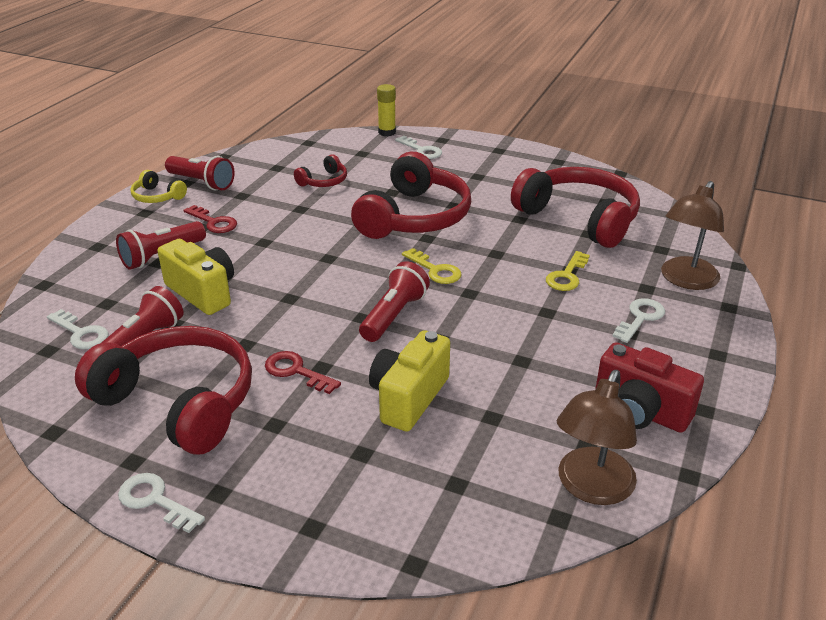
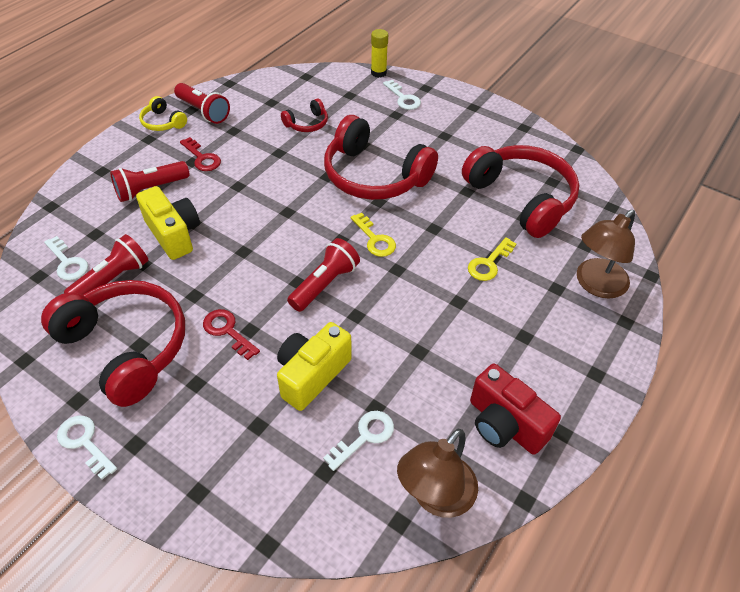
camera: 10 degrees right, 15 degrees up
(414, 217) = (374, 176): red headphones -> red headphones turned 90 degrees clockwise
(640, 318) = (539, 322): white key -> white key (364, 437)

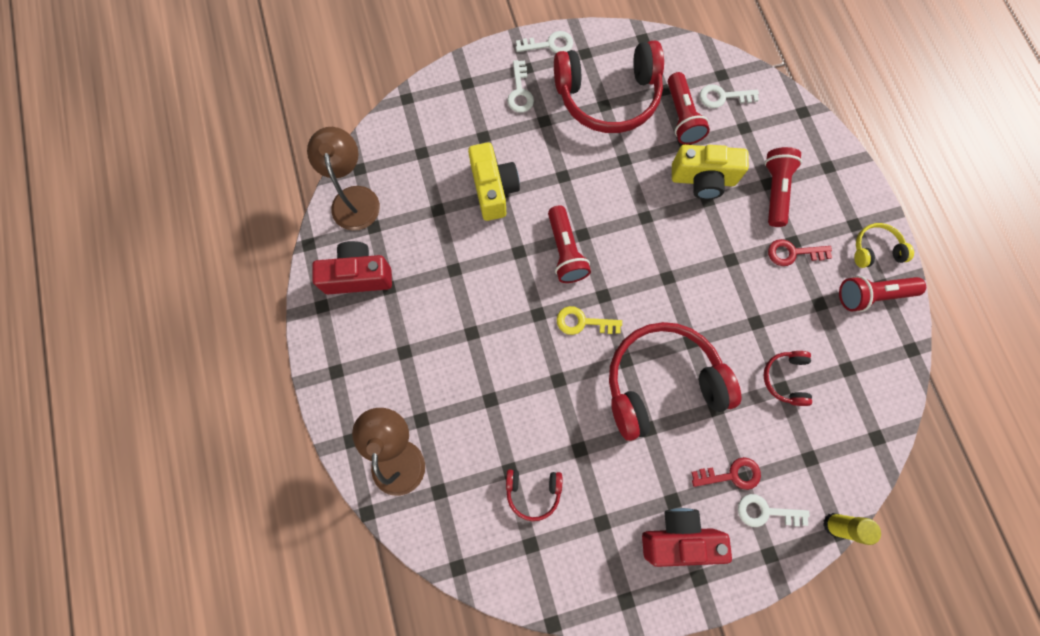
camera: 130 degrees right, 25 degrees up
(228, 331) = (572, 162): red key -> red key (731, 475)
(364, 437) = (423, 188): white key -> white key (520, 92)
(462, 124) = (678, 537): none -> red camera
(489, 263) = (487, 390): yellow key -> none
(521, 198) = (533, 492): red headphones -> red headphones, size x0.45

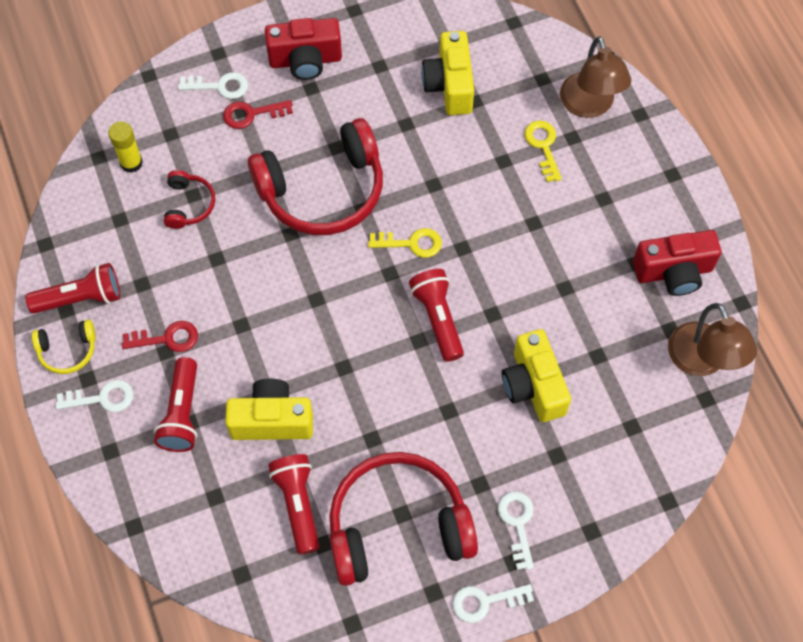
camera: 175 degrees right, 10 degrees down
(450, 412) = (543, 146): none -> yellow key
(533, 492) = (449, 85): red headphones -> yellow camera
(723, 97) = (241, 539): white key -> white key (102, 398)
(834, 524) = (153, 81): yellow glue stick -> yellow glue stick (131, 163)

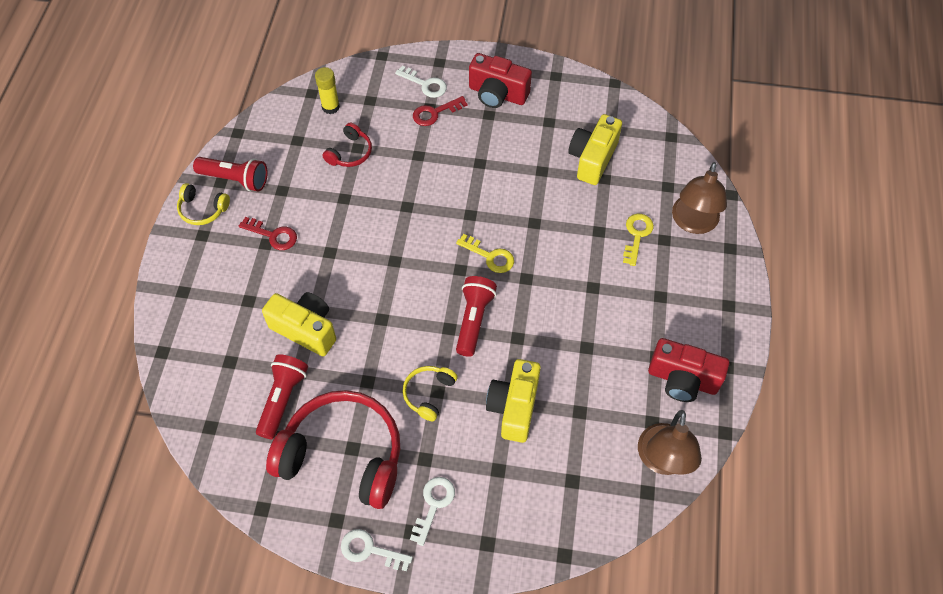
camera: 30 degrees right, 5 degrees down
(102, 398) = (202, 253): white key -> none
(182, 413) = (248, 291): red flashlight -> none
(252, 114) = (435, 113): red key -> red key turned 45 degrees counterclockwise
(323, 190) = (450, 188): red headphones -> none
(442, 418) = (429, 394): none -> yellow headphones

